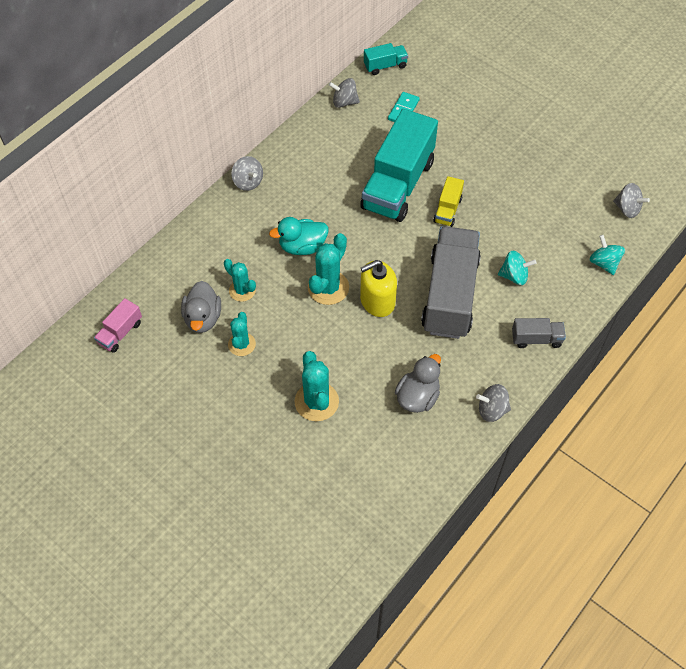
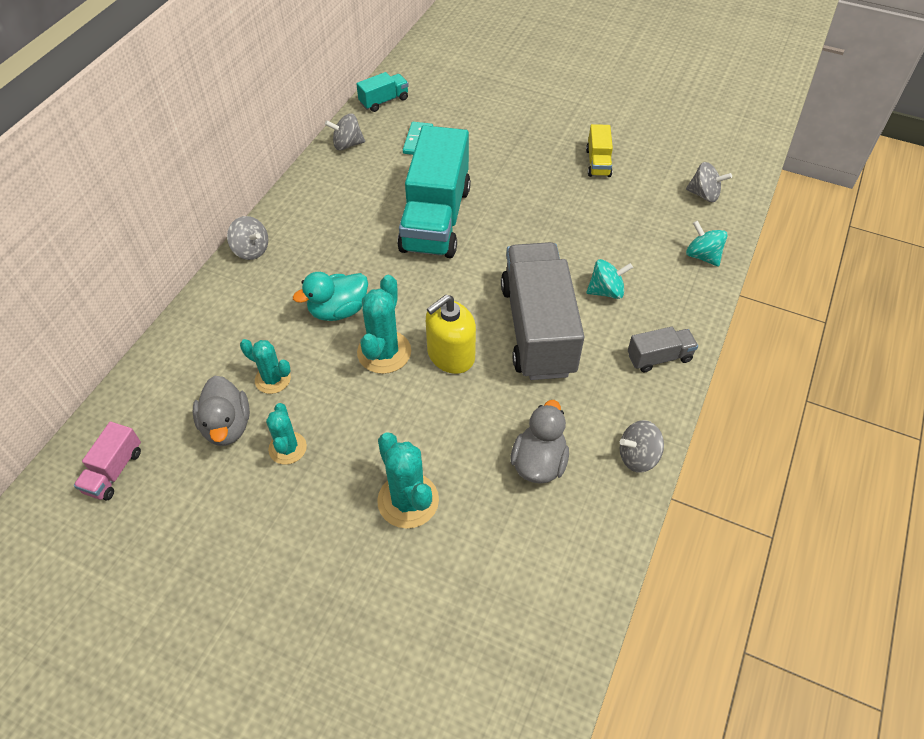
camera: 15 degrees left, 5 degrees down
(447, 210) = (503, 234): yellow truck -> yellow truck (598, 163)

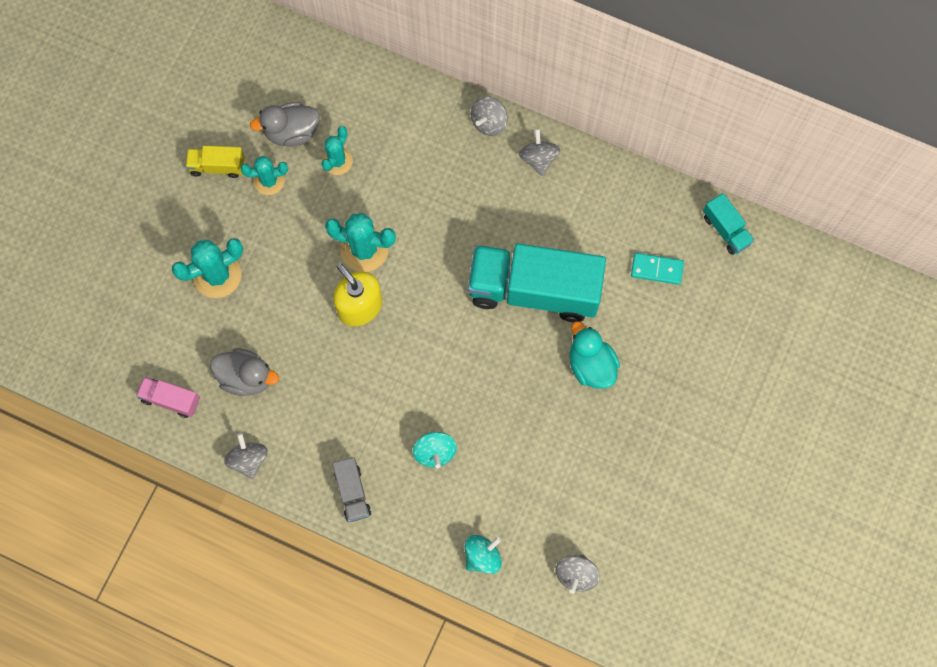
camera: 90 degrees right, 20 degrees up
(114, 471) = (254, 58): pink truck -> pink truck (171, 399)
(338, 310) = (413, 207): turquoise duck -> turquoise duck (591, 365)
(347, 144) = (647, 196): grey spinning top -> grey spinning top (538, 159)
(538, 329) = (388, 384): grey truck -> none
(598, 163) = (626, 463): yellow truck -> yellow truck (217, 166)

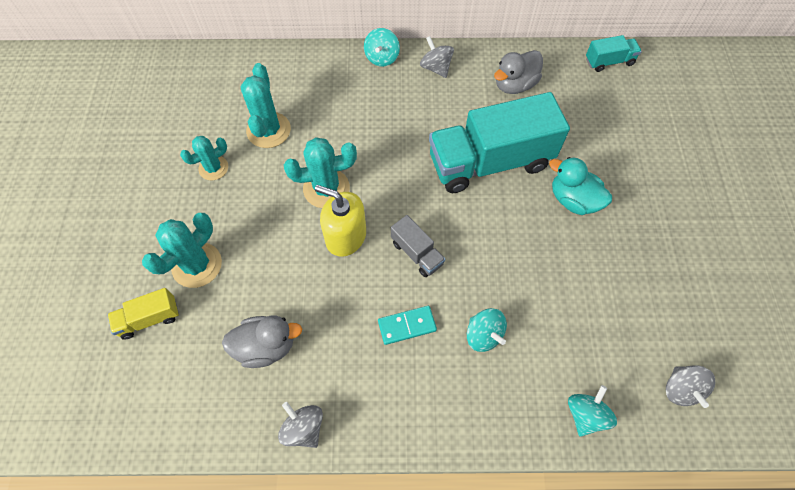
camera: 25 degrees left, 10 degrees down
(171, 399) = (195, 404): pink truck -> none
(217, 166) = (160, 174): yellow truck -> yellow truck (149, 319)
(292, 132) = (218, 124): grey duck -> grey duck (514, 85)
(337, 161) = (268, 130): turquoise cactus -> turquoise cactus, size x1.55
(352, 493) = (426, 412): grey truck -> grey truck (417, 253)
(489, 123) = (382, 58): grey spinning top -> turquoise spinning top
(657, 269) = (577, 108): turquoise domino -> turquoise domino (407, 326)
(725, 230) = (609, 62): turquoise truck -> turquoise truck turned 45 degrees counterclockwise

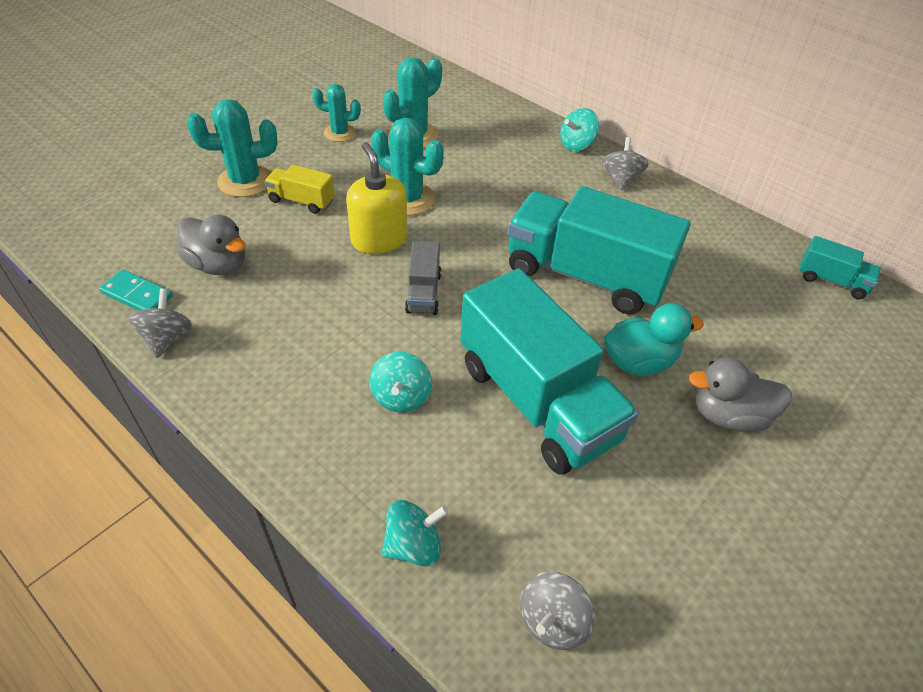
camera: 40 degrees right, 15 degrees down
(149, 319) = (169, 189): yellow truck -> yellow truck (302, 201)
(407, 326) = (343, 336): turquoise domino -> turquoise domino (137, 295)
(514, 85) = (689, 236): grey duck -> grey duck (728, 416)
(552, 272) = (537, 401): none -> turquoise truck
(573, 200) = (639, 362): turquoise duck -> turquoise duck turned 90 degrees clockwise

